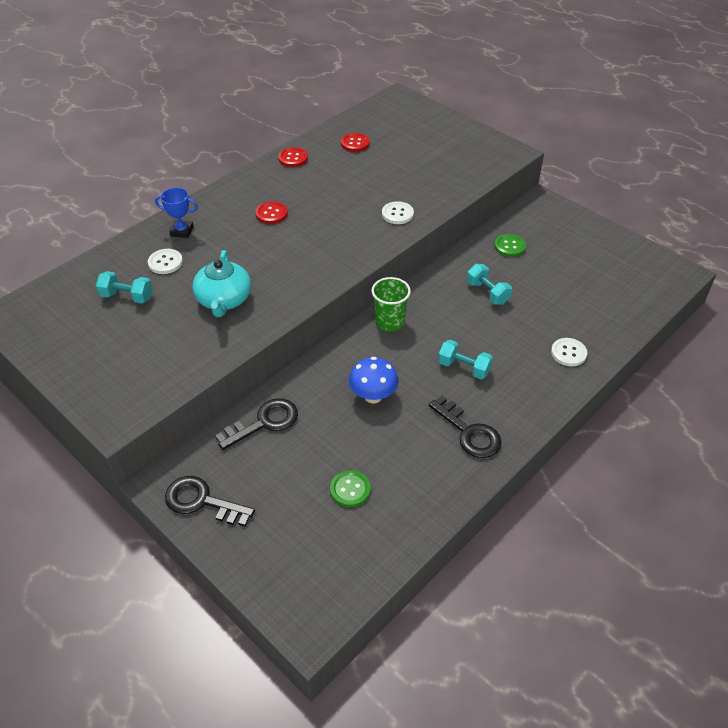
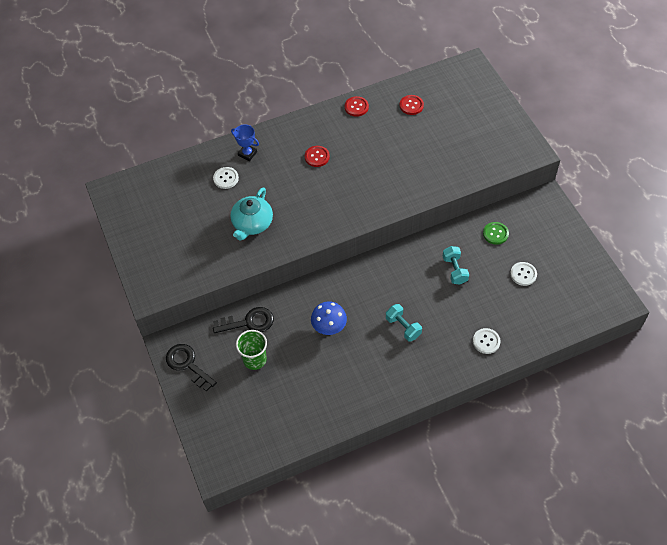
camera: 25 degrees right, 10 degrees up
(127, 297) = (190, 200): turquoise dumbbell -> none
(350, 489) = (282, 390): green button -> none
(389, 322) = (369, 271): green cup -> green cup (254, 359)
(397, 214) = (409, 186): white button -> white button (523, 274)
(469, 432) = (380, 378): black key -> none

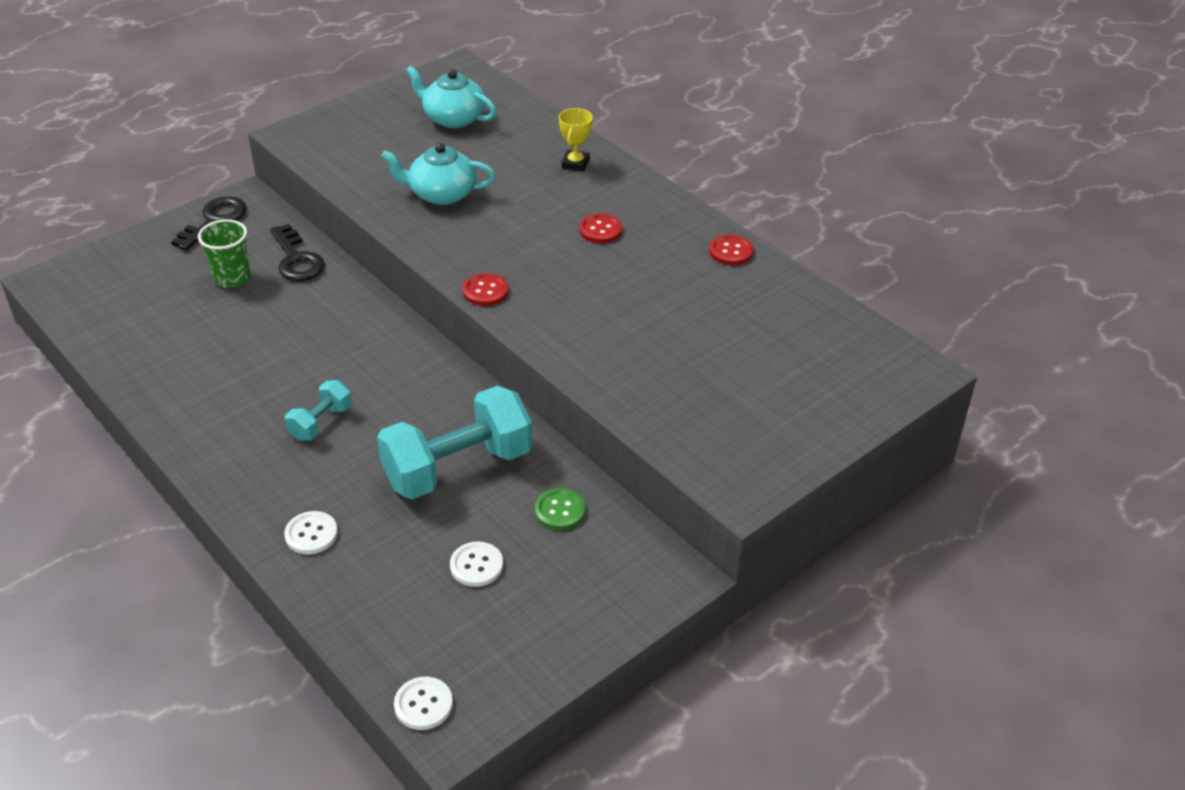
camera: 70 degrees right, 15 degrees down
(170, 203) = (453, 118): none -> turquoise teapot
(226, 178) = (518, 154): white button -> white button (423, 704)
(247, 154) = (575, 164): blue trophy -> yellow trophy
(329, 327) = (304, 340): blue mushroom -> none
(411, 105) = (770, 313): red button -> red button (485, 291)
(454, 270) = (458, 467): turquoise dumbbell -> turquoise dumbbell, size x2.05

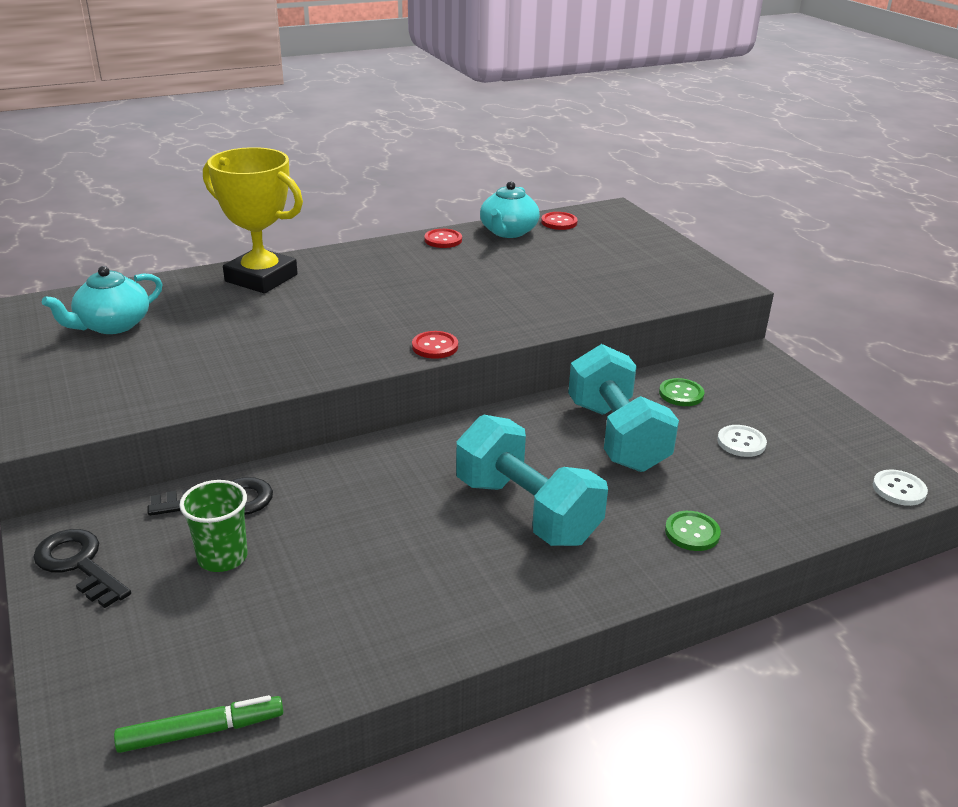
camera: 75 degrees left, 10 degrees down
(69, 316) = (201, 731): none -> green marker
(311, 534) = (692, 532): white button -> green button
(321, 423) = (527, 510): turquoise dumbbell -> turquoise dumbbell, size x2.05
(441, 194) = (252, 349): turquoise teapot -> turquoise teapot (508, 232)
(575, 164) = (261, 278): yellow trophy -> yellow trophy, size x2.22
(600, 230) = (376, 283): red button -> red button (559, 222)

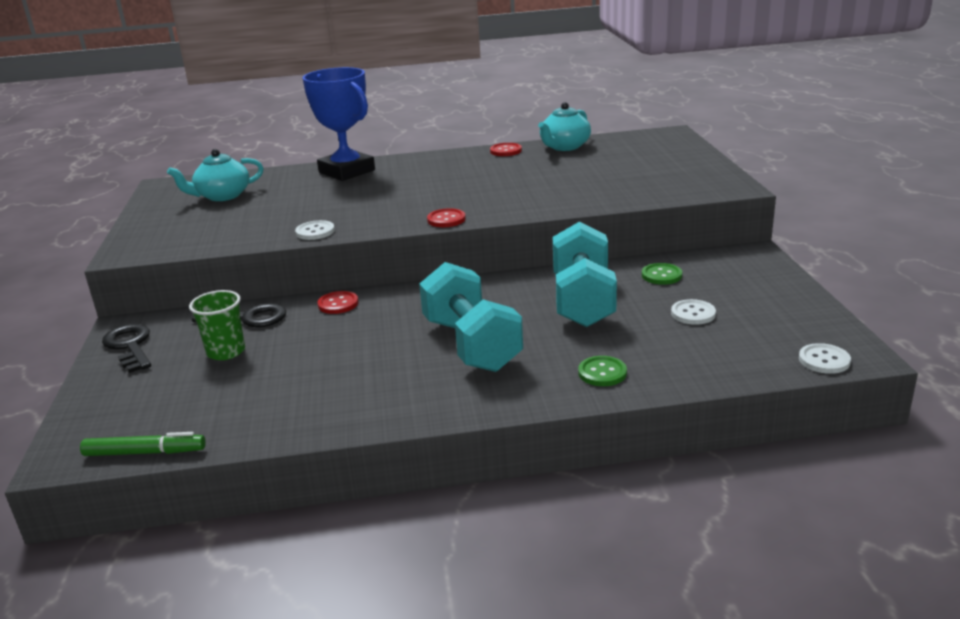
camera: 20 degrees right, 5 degrees down
(261, 278) = (347, 171): yellow trophy -> blue trophy
(279, 376) = (315, 232): none -> white button
(559, 222) = (613, 141): red button -> red button (338, 304)

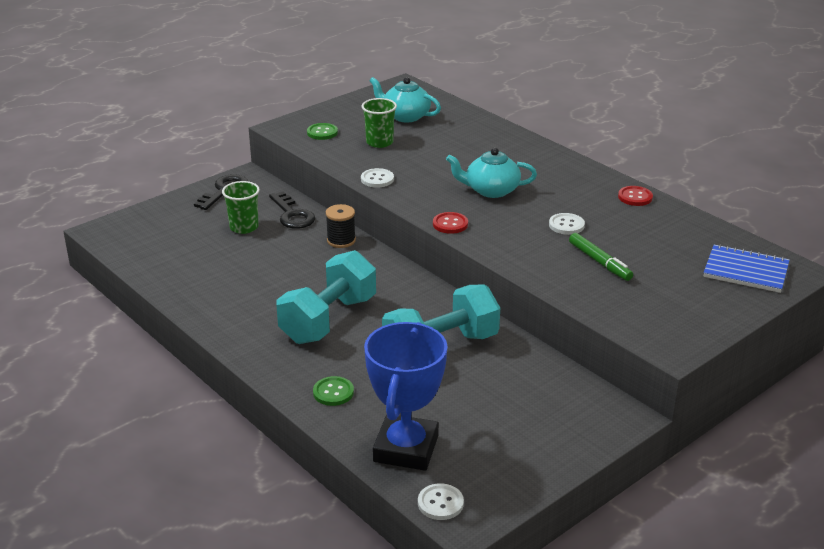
camera: 55 degrees right, 5 degrees up
(145, 452) = (121, 253): green marker -> green marker (599, 262)
(249, 216) = (379, 142): none -> green cup
(338, 304) = (341, 240): red button -> black spool
(347, 171) = (504, 143): blue trophy -> blue trophy (406, 448)
(564, 147) = (682, 223): turquoise teapot -> turquoise teapot (491, 190)
(653, 145) = (745, 271): none -> blue notebook
(661, 275) = (525, 375): green button -> green button (322, 132)
(693, 314) = (466, 411): white button -> white button (566, 225)

